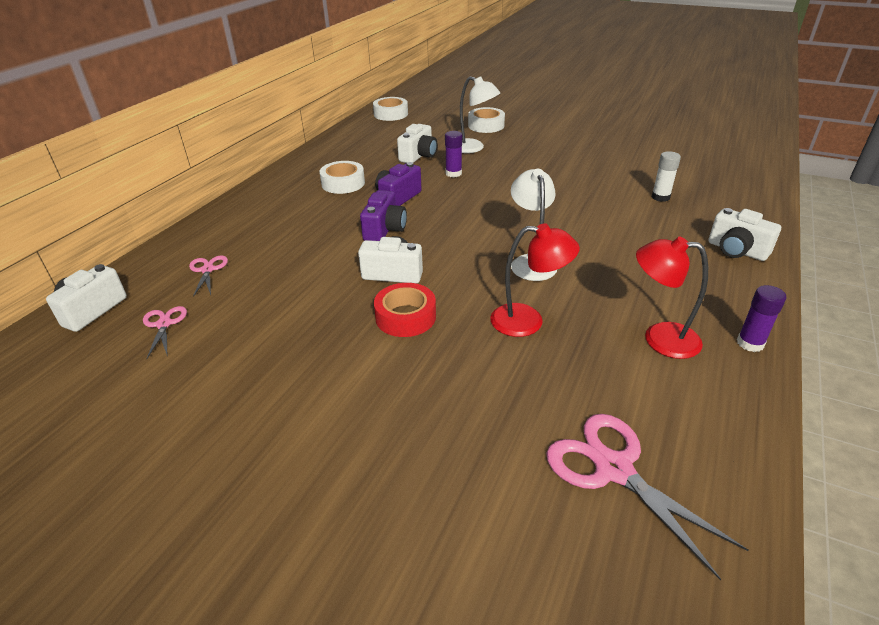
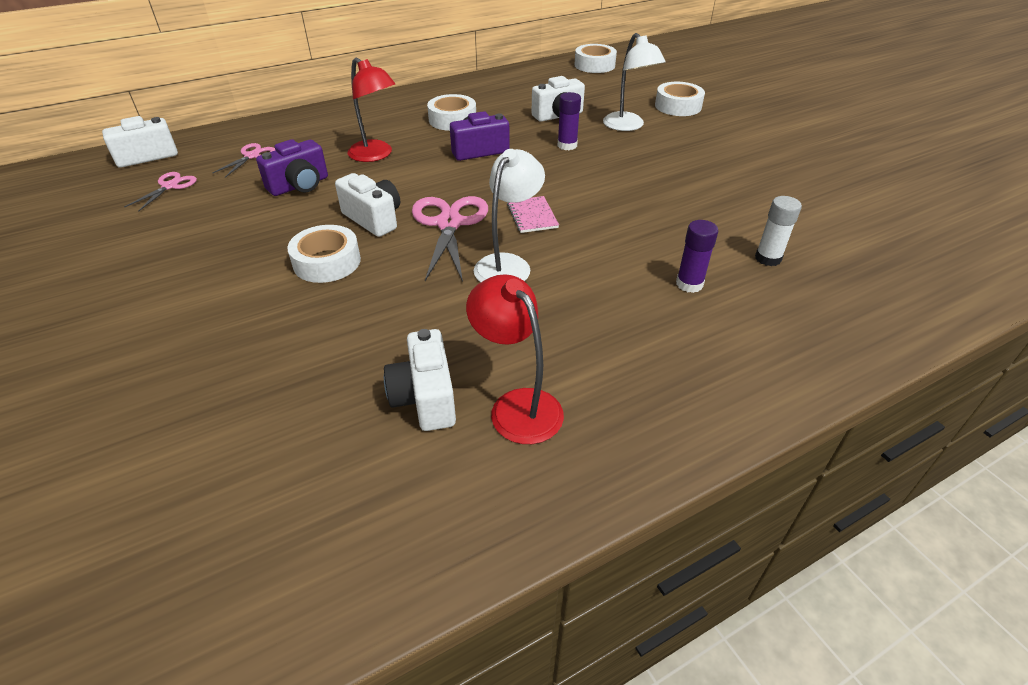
camera: 35 degrees right, 5 degrees up
(385, 230) = (424, 176): purple camera -> purple camera (300, 185)
(405, 317) = (327, 262): red tape -> white tape
(499, 226) = (532, 216): none -> pink notebook
(528, 321) = (418, 319): red lamp -> red lamp (376, 155)
(614, 469) = (281, 495): pink scissors -> pink scissors (449, 224)
(736, 250) = (769, 362): white camera -> white camera (425, 398)
(750, 343) = (610, 470): purple glue stick -> purple glue stick (689, 284)

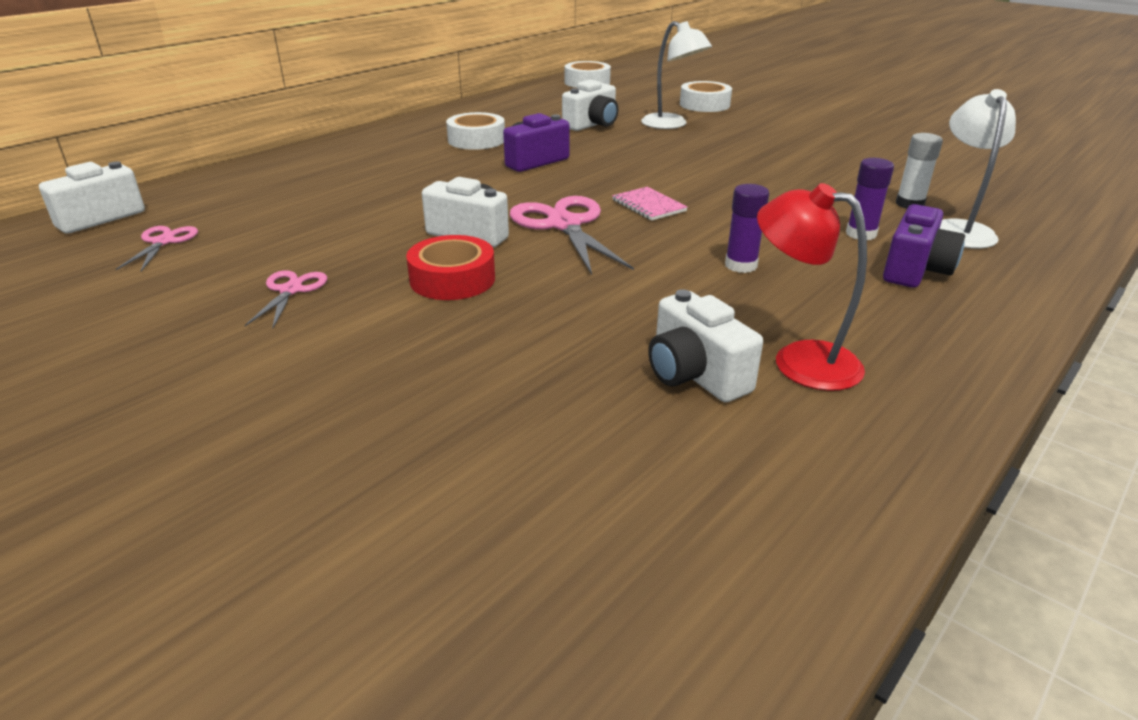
camera: 20 degrees left, 10 degrees down
(252, 156) = (253, 199): pink scissors -> pink scissors (291, 290)
(300, 185) = (346, 217): purple camera -> purple camera (915, 270)
(327, 262) = (452, 279): white tape -> red tape
(376, 155) = (415, 179): red lamp -> none
(508, 264) = (665, 248): white lamp -> white lamp (958, 229)
(567, 145) = (625, 146): purple glue stick -> purple glue stick (741, 265)

